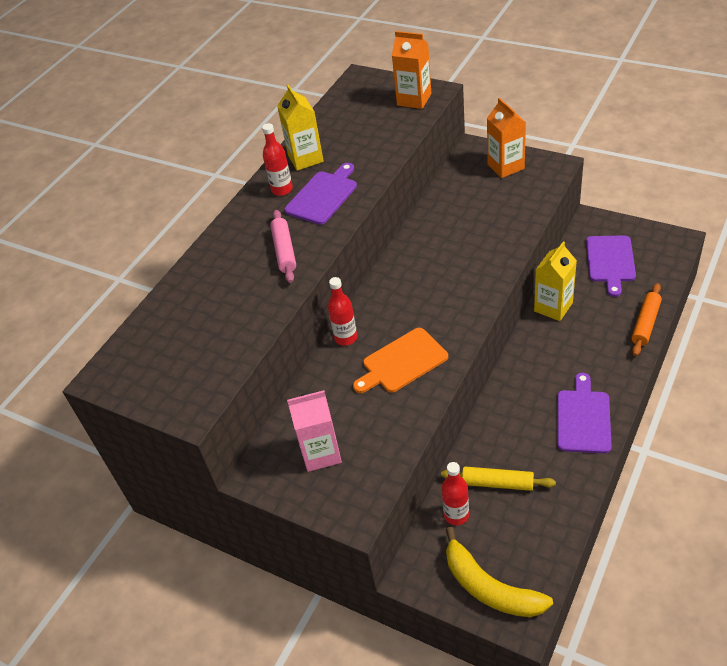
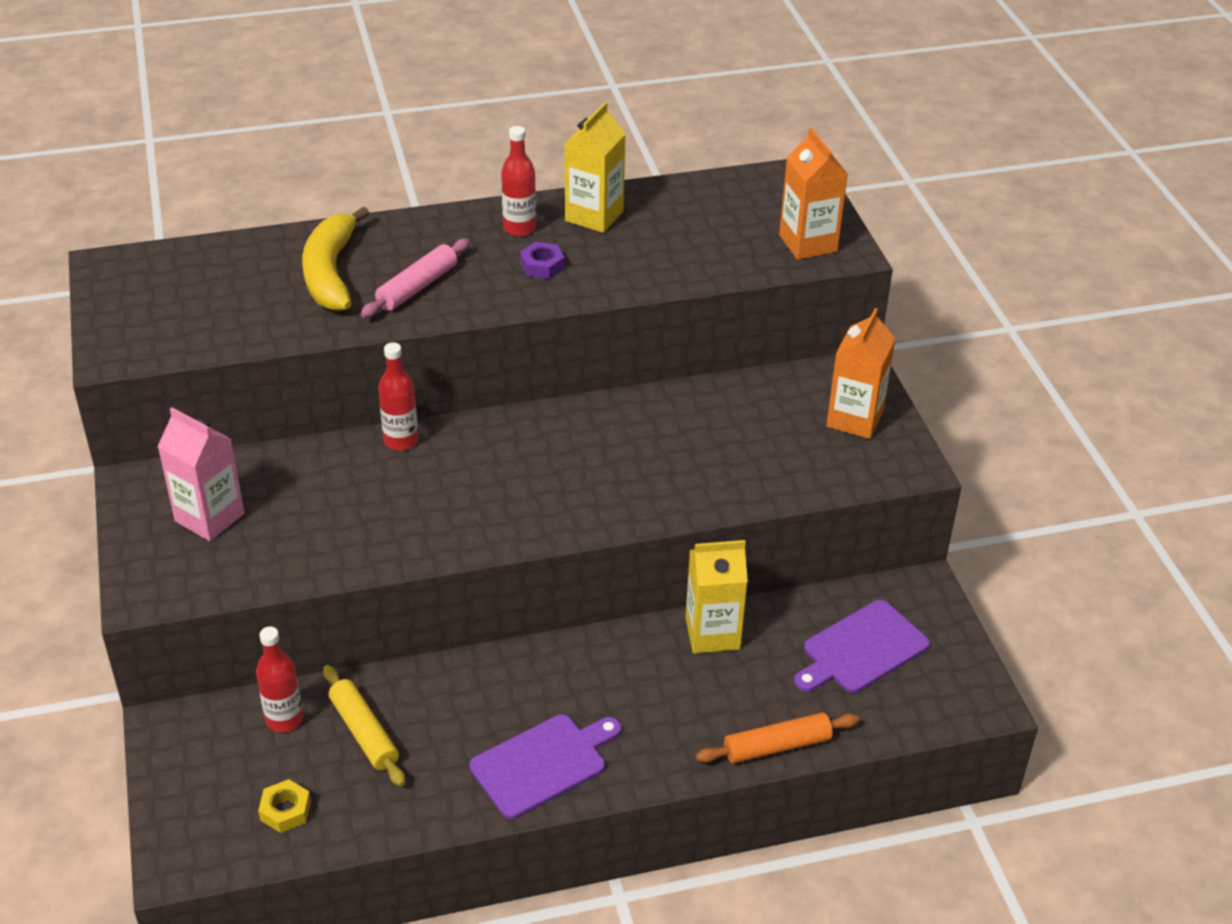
camera: 40 degrees right, 5 degrees down
(323, 196) = (542, 266): purple cutting board -> purple nut
(402, 362) = (406, 509): orange cutting board -> none
(489, 587) = (204, 806): yellow banana -> yellow banana (331, 272)
(524, 549) = (285, 810): none -> yellow nut

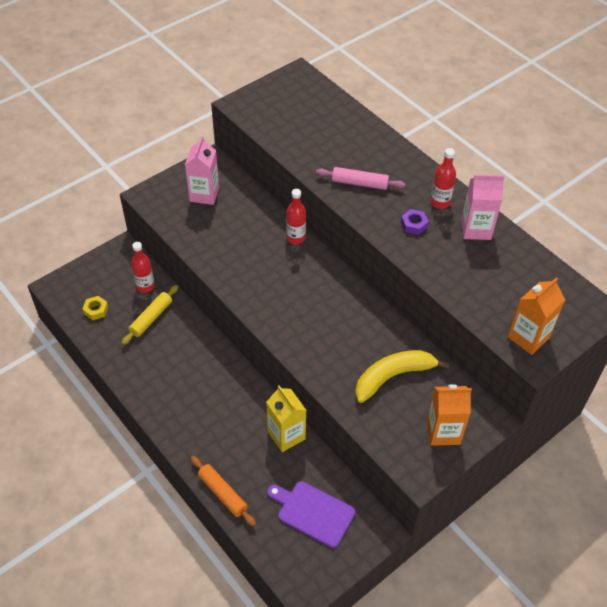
camera: 65 degrees right, 10 degrees up
(331, 272) = (348, 147): yellow banana -> yellow banana (393, 377)
(543, 764) = (164, 394): purple cutting board -> none
(594, 216) = (476, 229): yellow carton -> pink carton

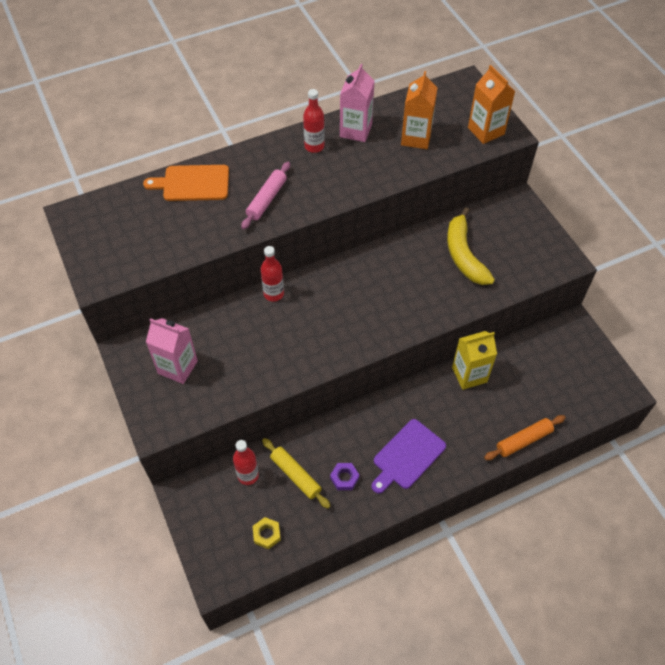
camera: 75 degrees left, 5 degrees up
(313, 512) = (552, 370): purple cutting board -> purple cutting board (407, 456)
(359, 132) = (192, 183): none -> orange cutting board
(414, 224) = (336, 172): purple nut -> purple nut (344, 478)
(443, 432) = (526, 235): orange carton -> orange carton (416, 138)

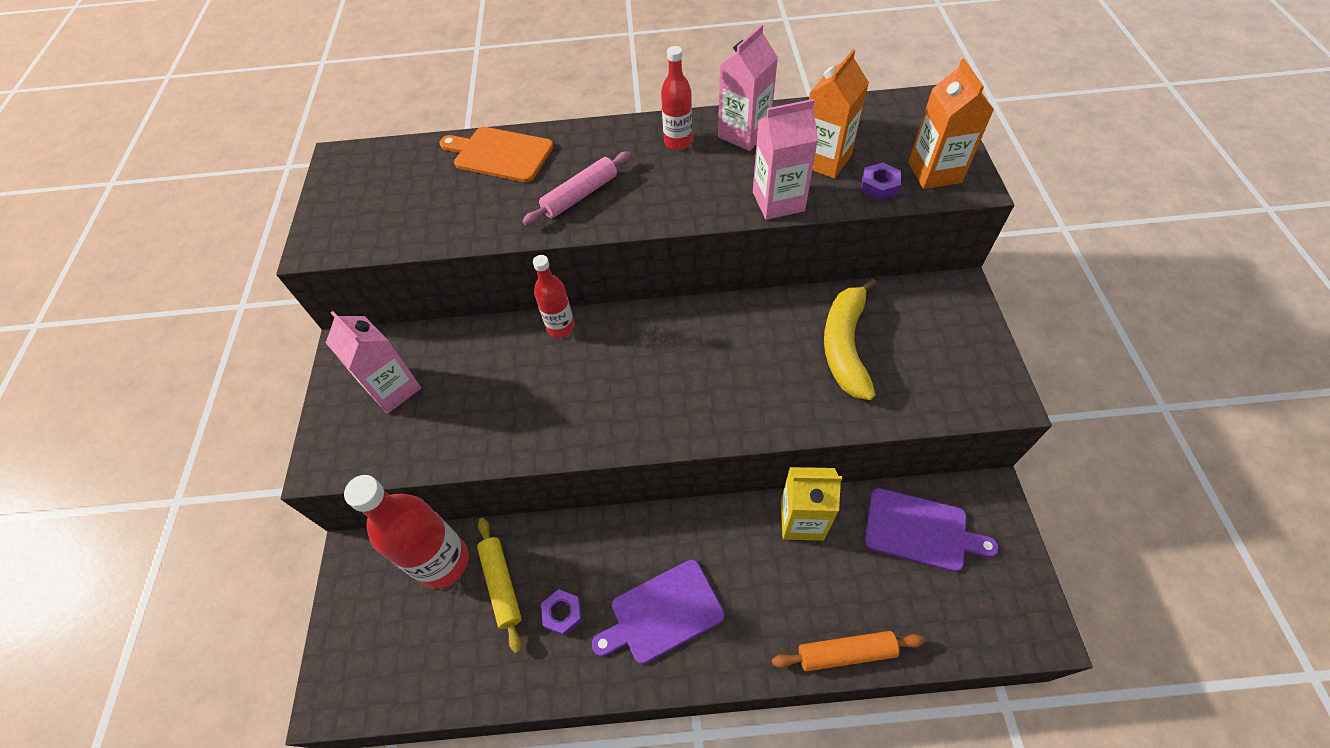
camera: 25 degrees right, 0 degrees up
(248, 475) = (443, 562): red bottle -> red bottle, size x1.80
(267, 534) = (424, 658): yellow nut -> none
(398, 173) = (778, 201): none -> pink carton
(456, 148) = (879, 186): none -> purple nut
(541, 358) = (920, 530): none -> purple cutting board

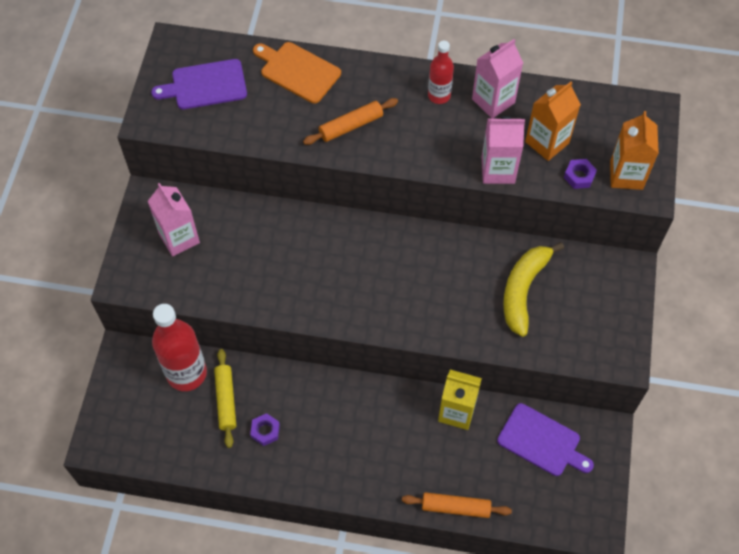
camera: 10 degrees right, 5 degrees up
(560, 327) = (312, 220): red bottle -> none
(580, 195) = (351, 126): pink rolling pin -> orange rolling pin
(662, 613) = (336, 449): purple cutting board -> purple cutting board (205, 85)

